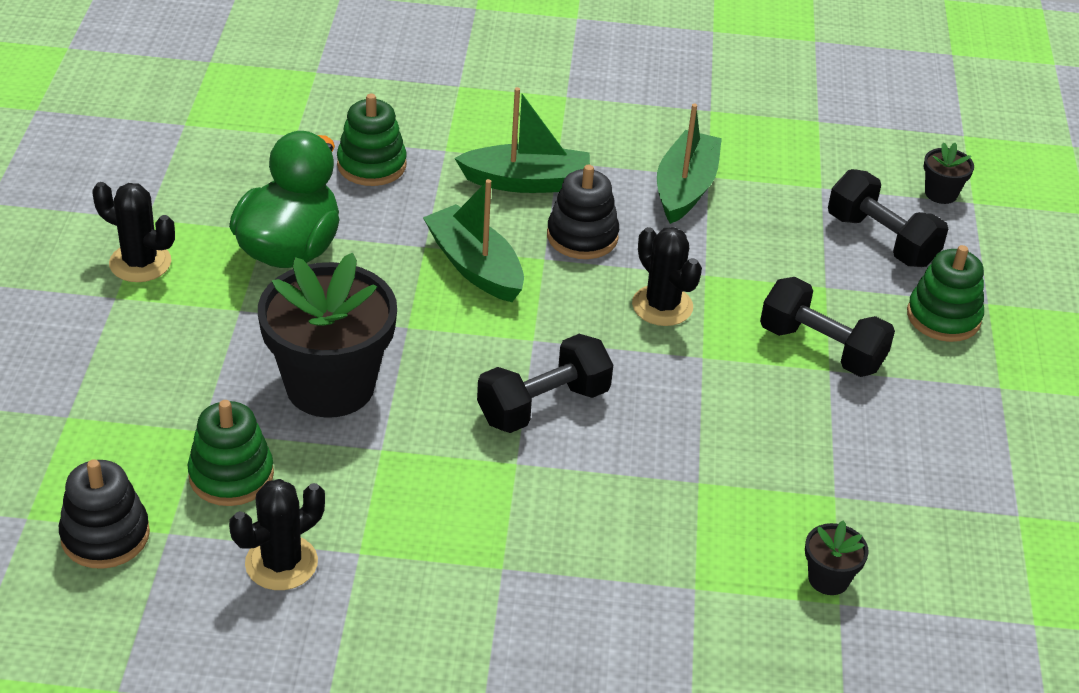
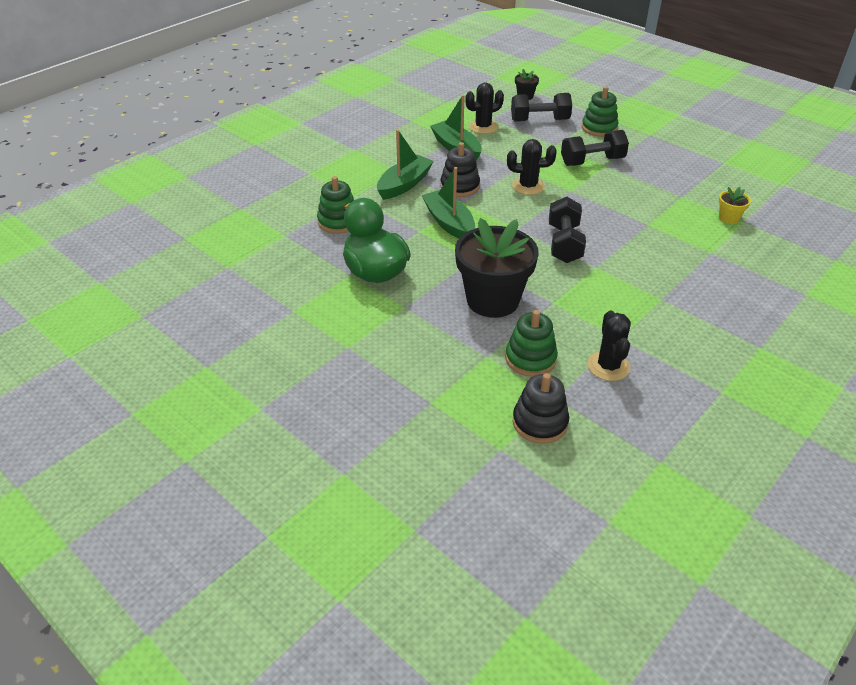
camera: 50 degrees left, 0 degrees up
(140, 263) = (329, 327): black cactus -> black cactus (483, 127)
(475, 266) = (449, 223): green boat -> green boat turned 60 degrees clockwise
(828, 579) = (728, 218): black flower pot -> yellow flower pot

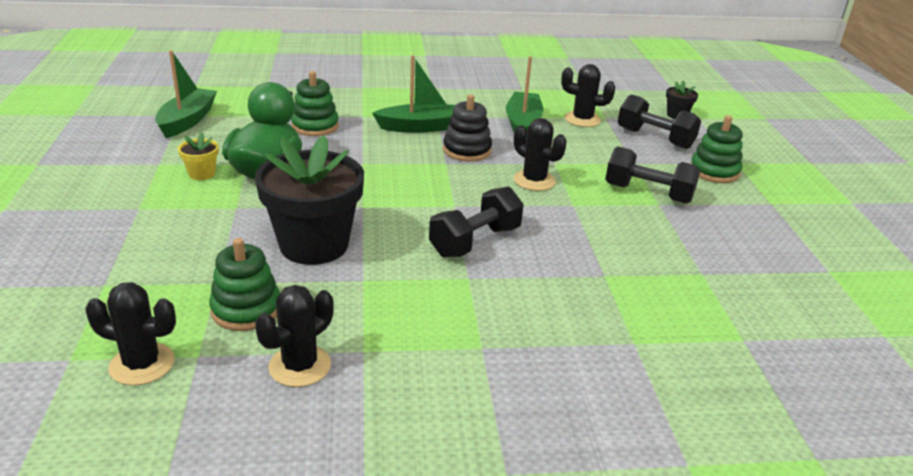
camera: 40 degrees right, 10 degrees down
(449, 223) = (400, 171): green boat -> green boat (187, 121)
(540, 422) = (142, 364): black stacking toy -> black cactus
(728, 218) = (726, 325): yellow flower pot -> yellow flower pot (202, 174)

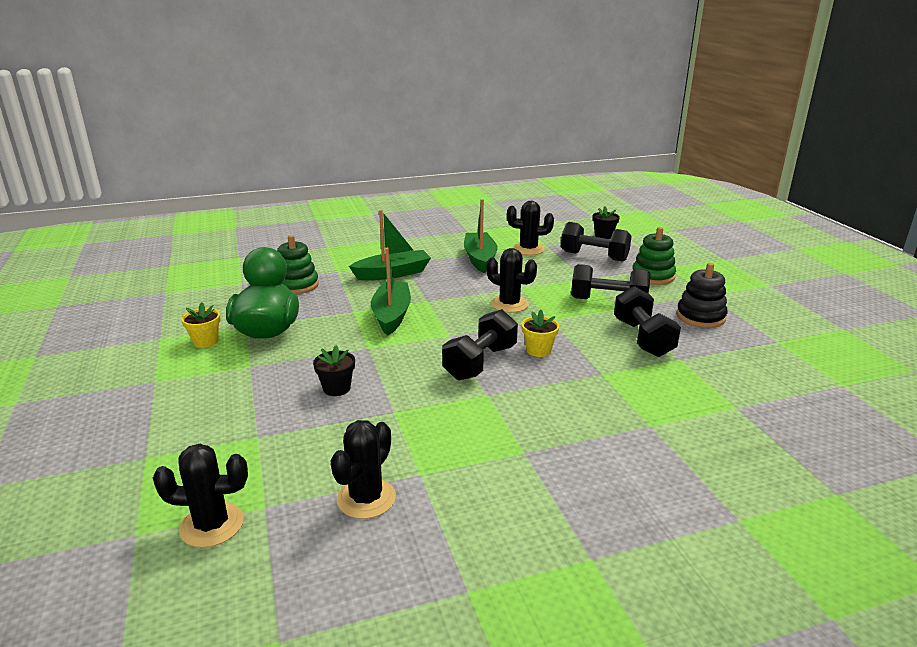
camera: 10 degrees left, 5 degrees down
(187, 121) = (173, 296): green boat -> green boat (391, 315)
(246, 309) = (295, 456): green stacking toy -> none
(314, 245) = (336, 388): black flower pot -> black flower pot, size x0.43
(467, 150) = (441, 287): black stacking toy -> black stacking toy (700, 317)
(544, 238) = (538, 350): none -> yellow flower pot
(669, 243) = (643, 338): none -> black dumbbell

